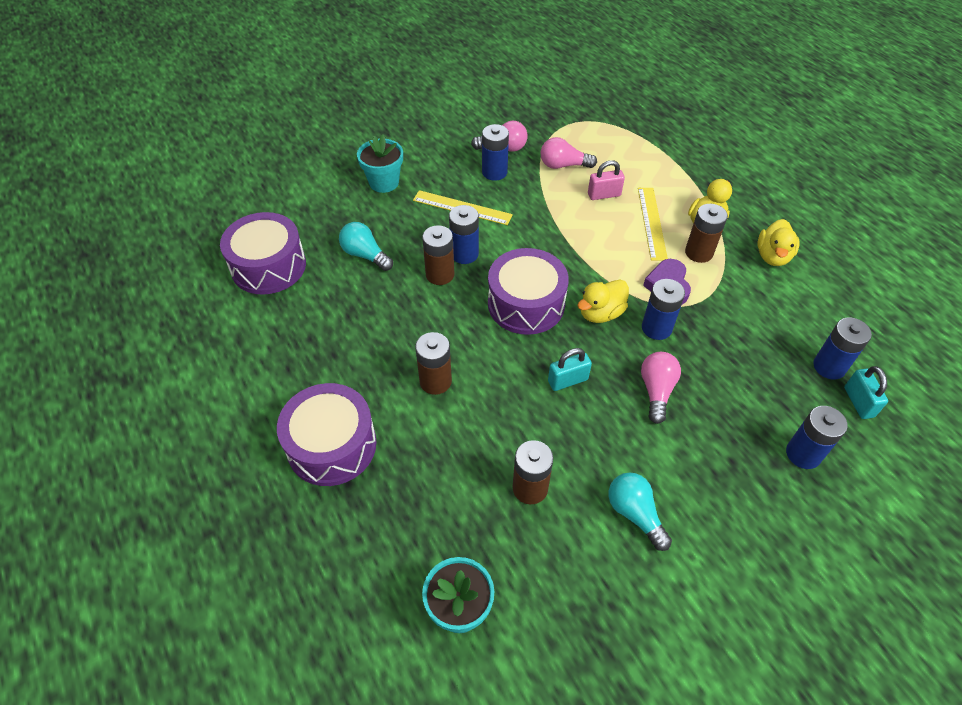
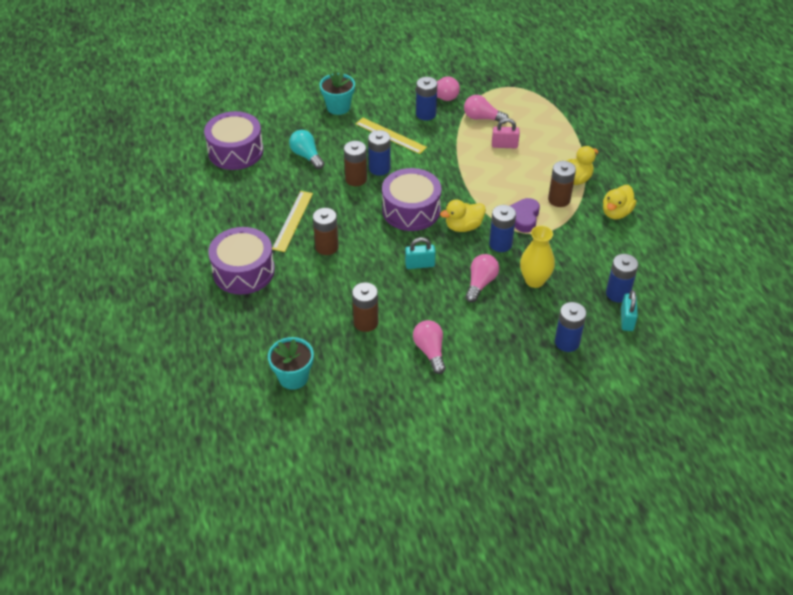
camera: 15 degrees right, 5 degrees down
(635, 514) = (430, 351): turquoise light bulb -> pink light bulb
(652, 223) = (532, 172): yellow ruler -> yellow ruler (293, 221)
(721, 371) = (534, 280): none -> yellow vase

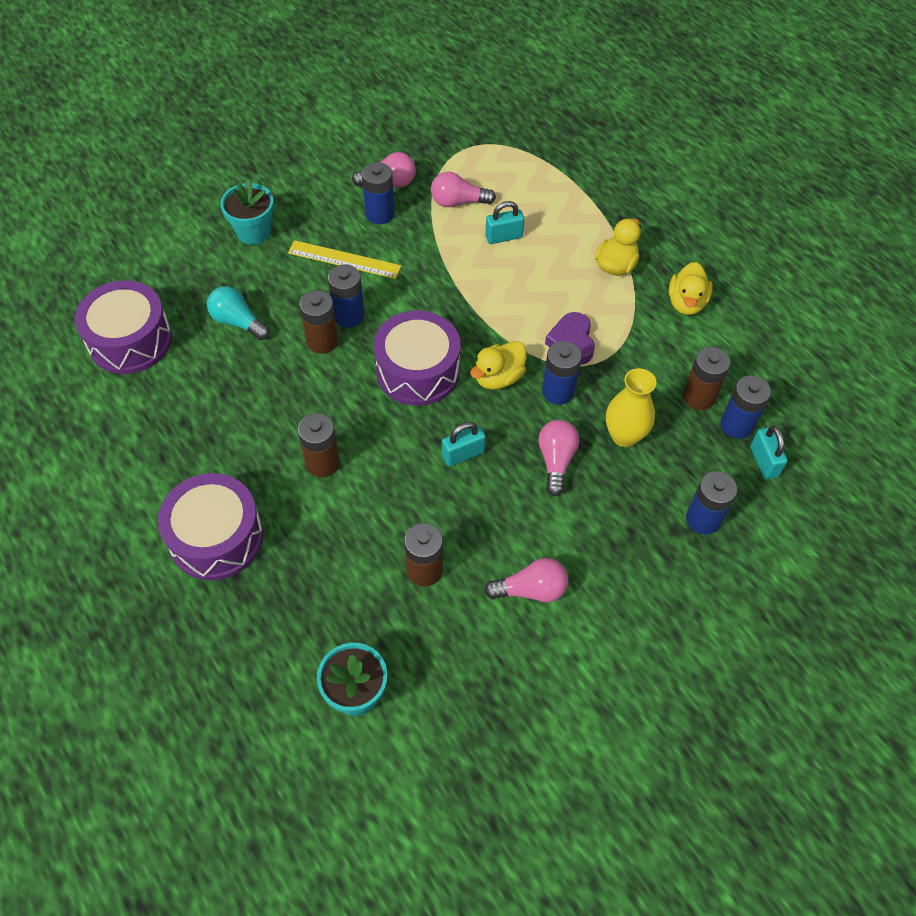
camera: 20 degrees left, 10 degrees up
(293, 221) = (257, 433): yellow ruler -> none
(430, 351) = (531, 590): pink light bulb -> pink light bulb turned 120 degrees clockwise
(504, 145) = (503, 237): pink padlock -> turquoise padlock
(559, 199) = (606, 302): brown battery -> brown battery (699, 397)

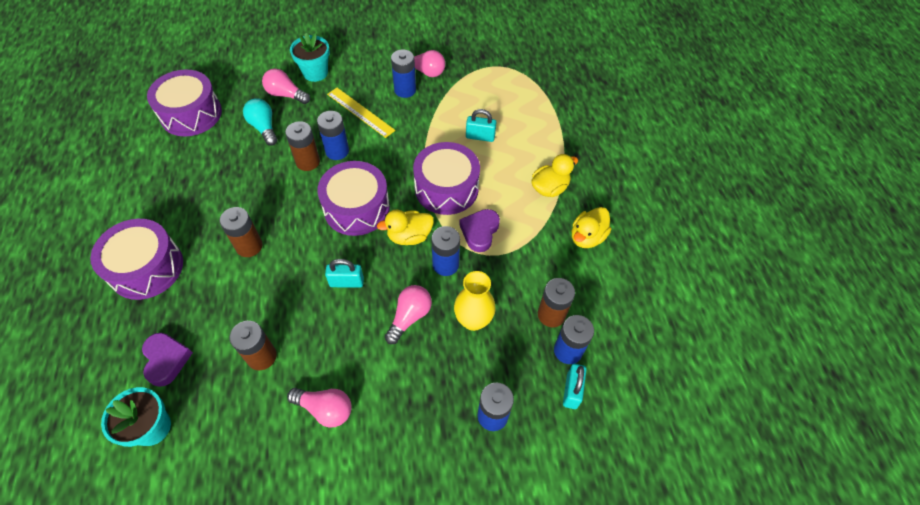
camera: 25 degrees right, 0 degrees up
(318, 621) = (166, 360): none -> purple heart
(458, 202) = (464, 101): pink light bulb -> pink light bulb (286, 95)
(504, 309) = (446, 188): none -> purple drum

